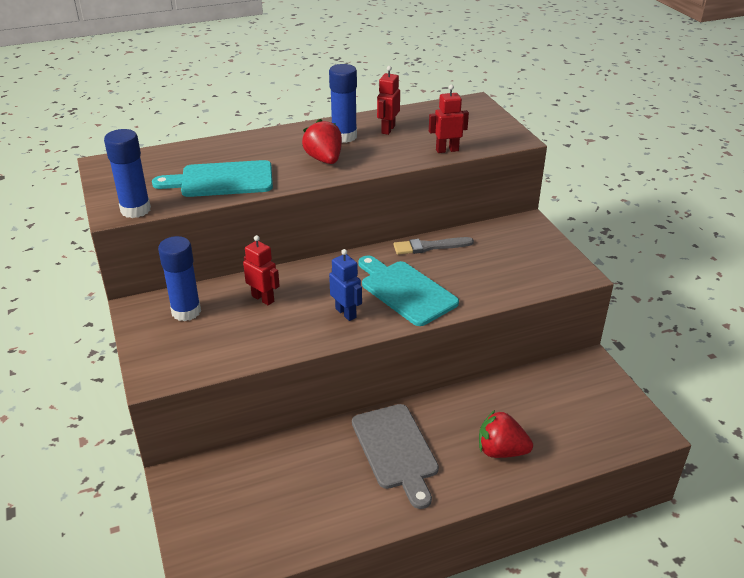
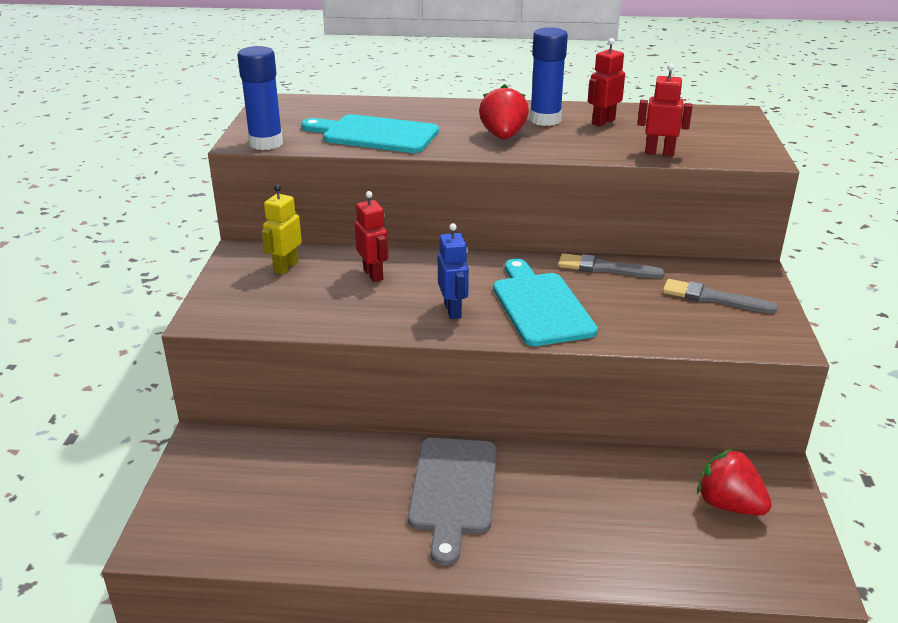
camera: 25 degrees right, 5 degrees down
(186, 311) = (285, 267): blue glue stick -> yellow robot
(501, 451) = (583, 534): red strawberry -> red strawberry (728, 505)
(515, 252) = (713, 298): none -> grey brush

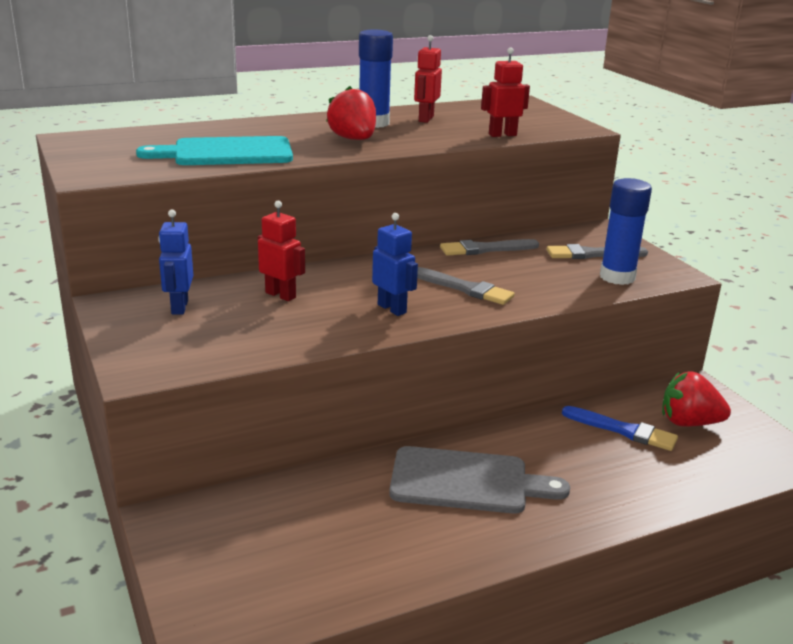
camera: 30 degrees left, 5 degrees down
(266, 143) = (116, 175): blue glue stick -> blue glue stick (617, 277)
(285, 267) = (179, 307): yellow robot -> blue robot
(453, 490) = (466, 481): grey cutting board -> grey cutting board turned 60 degrees counterclockwise
(540, 306) = (465, 288): turquoise cutting board -> grey brush
(649, 490) = (623, 430): none -> blue brush

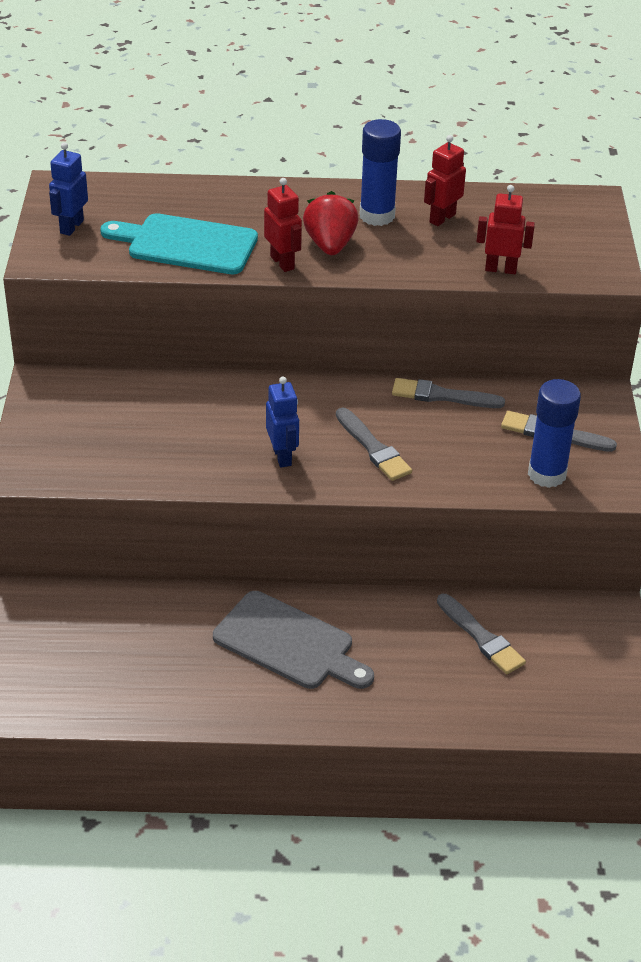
camera: 25 degrees right, 15 degrees up
(179, 307) = (95, 402): blue robot -> blue robot (71, 227)
(281, 295) = (193, 410): red robot -> red robot (282, 263)
(623, 430) = (481, 637): blue brush -> grey brush
(689, 423) = (557, 650): red strawberry -> none

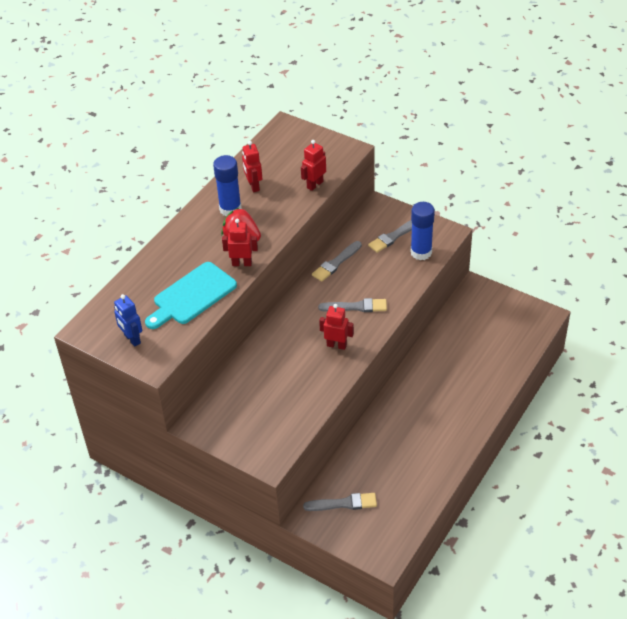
camera: 55 degrees left, 5 degrees up
(282, 456) = (336, 345): blue robot -> red robot
(288, 643) = (417, 417): grey cutting board -> none
(481, 637) = (461, 341): grey brush -> grey brush (343, 503)

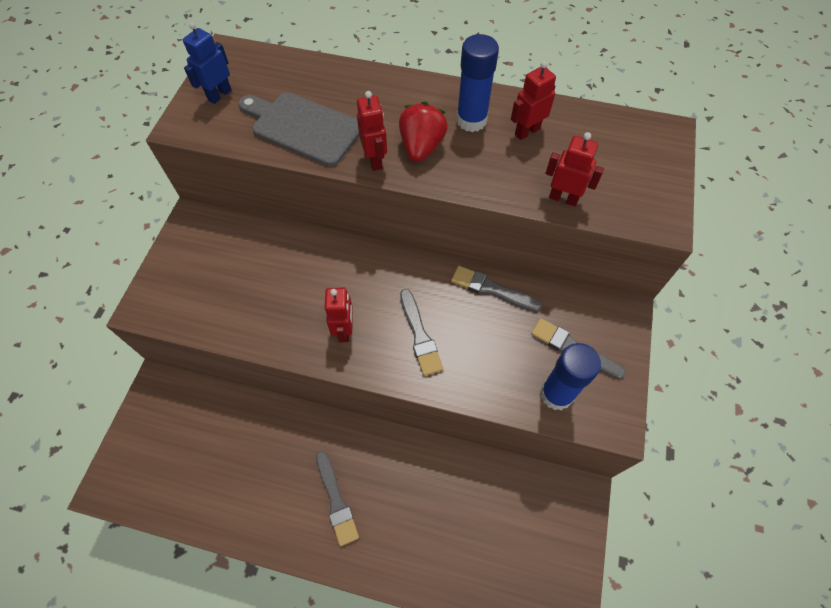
camera: 70 degrees right, 15 degrees up
(192, 295) = (303, 127): turquoise cutting board -> grey cutting board
(343, 503) = (181, 418): grey brush -> grey brush (336, 500)

